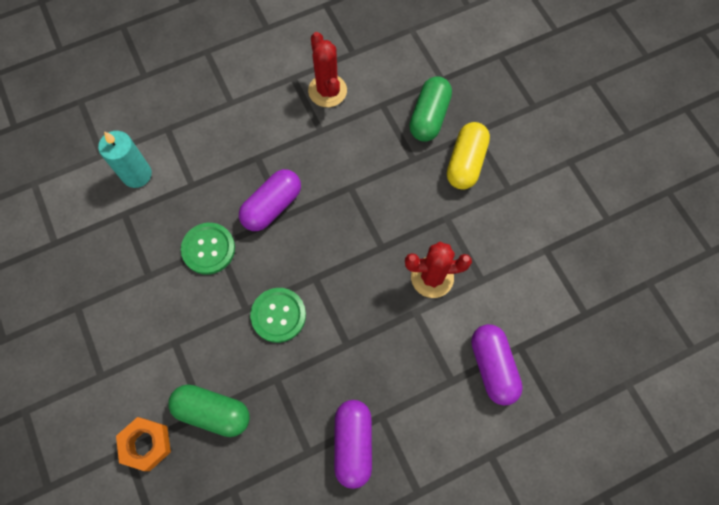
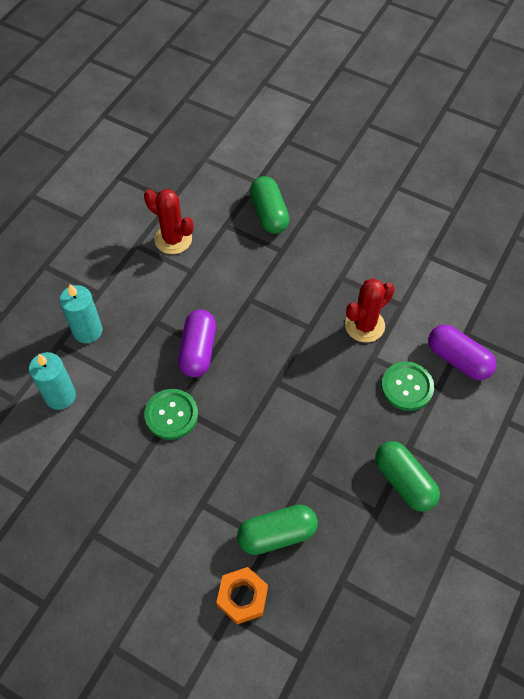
camera: 35 degrees left, 10 degrees down
(198, 131) = (87, 331): none -> turquoise candle
(278, 315) = (270, 427): green button -> green button (407, 387)
(353, 444) = (404, 481): purple capsule -> green capsule
(466, 162) = (323, 230): yellow capsule -> none

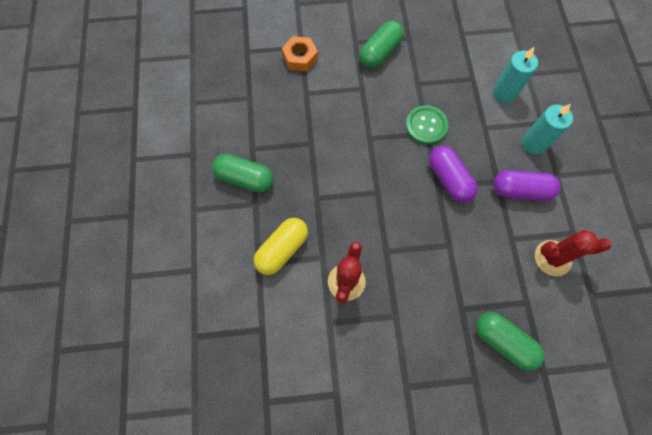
camera: 145 degrees right, 10 degrees up
(277, 534) = (304, 99): green capsule -> green capsule (380, 52)
(407, 387) = (282, 249): green button -> yellow capsule
(458, 359) = (256, 300): purple capsule -> purple capsule (520, 191)

